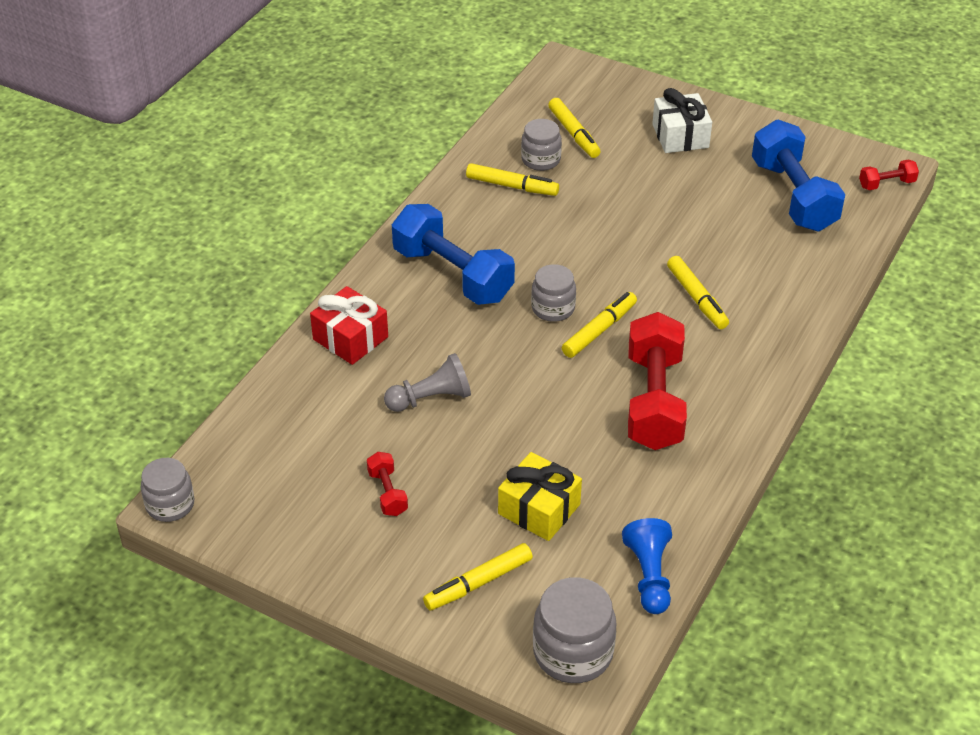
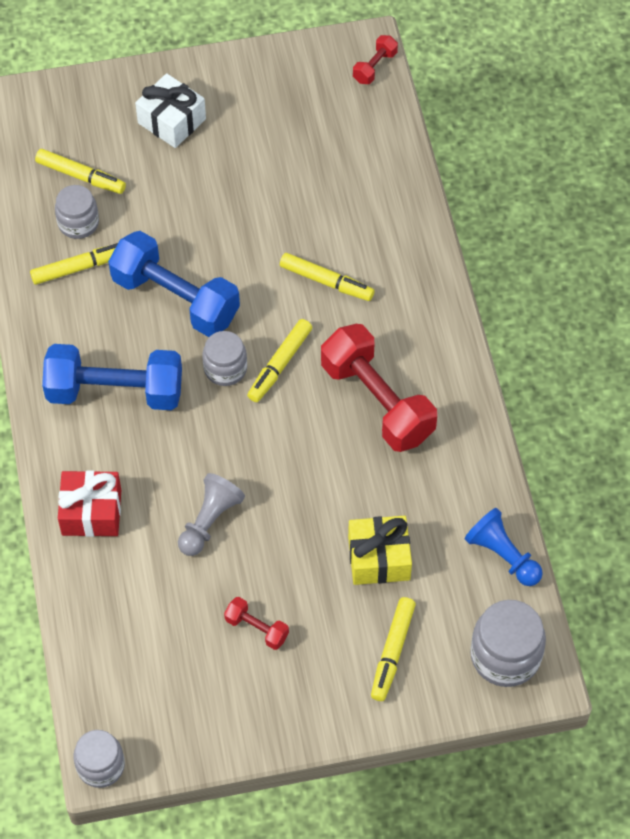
camera: 40 degrees left, 15 degrees up
(599, 330) = (280, 365): yellow marker -> yellow marker turned 150 degrees counterclockwise
(793, 196) = (314, 127): blue dumbbell -> blue dumbbell (175, 299)

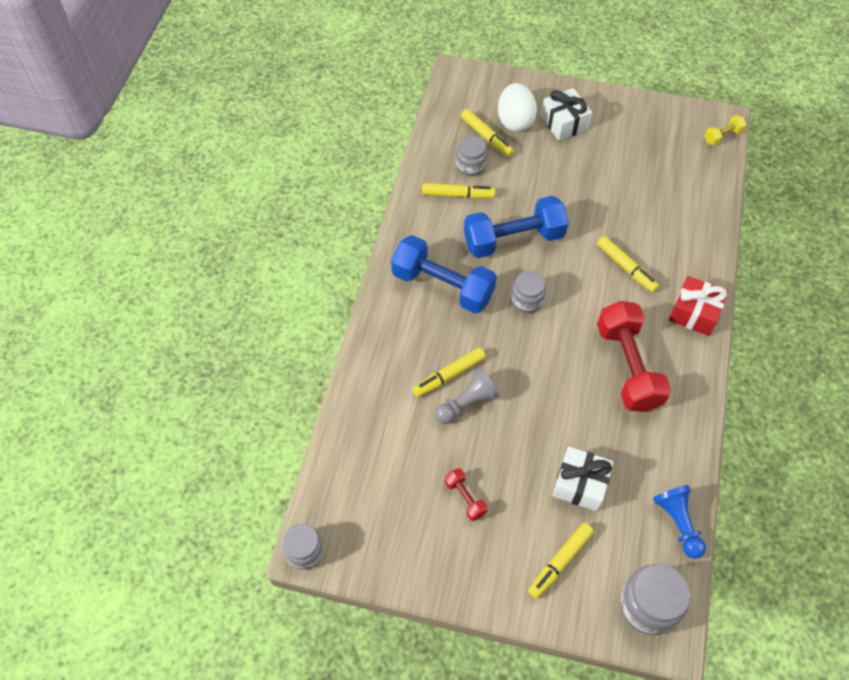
camera: 25 degrees right, 0 degrees up
(91, 512) = (387, 362): red gift -> red gift (694, 313)
(108, 141) = (515, 121): none -> white egg
(175, 299) = (513, 239): blue dumbbell -> blue dumbbell turned 75 degrees counterclockwise
(280, 365) = (567, 312): yellow marker -> yellow marker (449, 375)
(375, 67) = (722, 136): red dumbbell -> yellow dumbbell
(379, 558) = (580, 484): yellow gift -> white gift

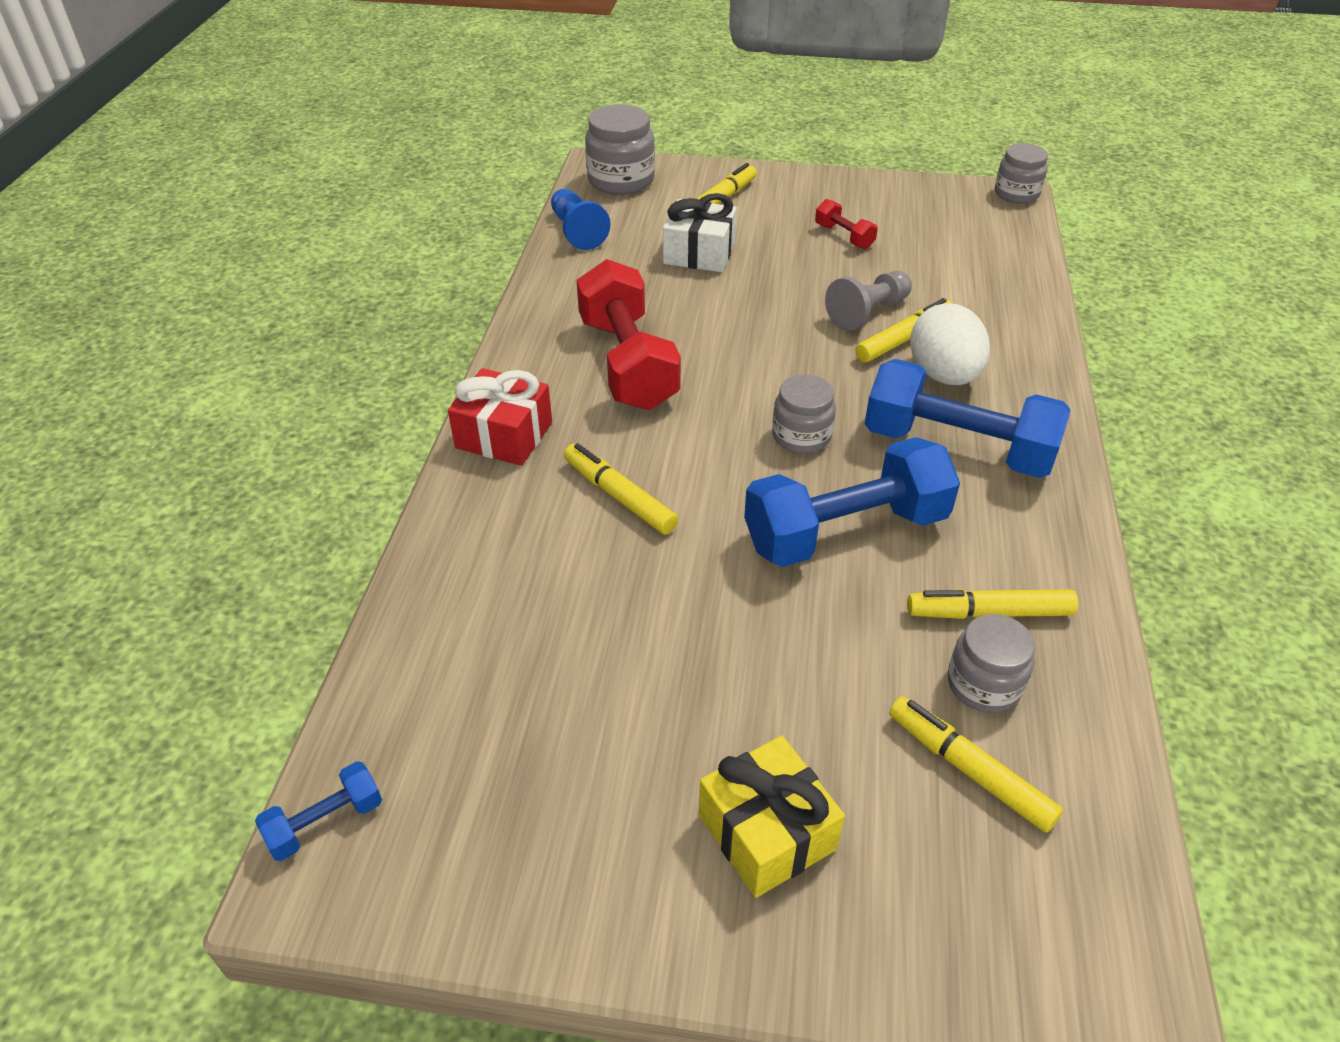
camera: 175 degrees right, 15 degrees down
(515, 121) = (905, 828): white egg -> white egg (943, 375)
(564, 123) = (766, 832): white gift -> yellow gift
(722, 136) = (325, 822): yellow dumbbell -> blue dumbbell

